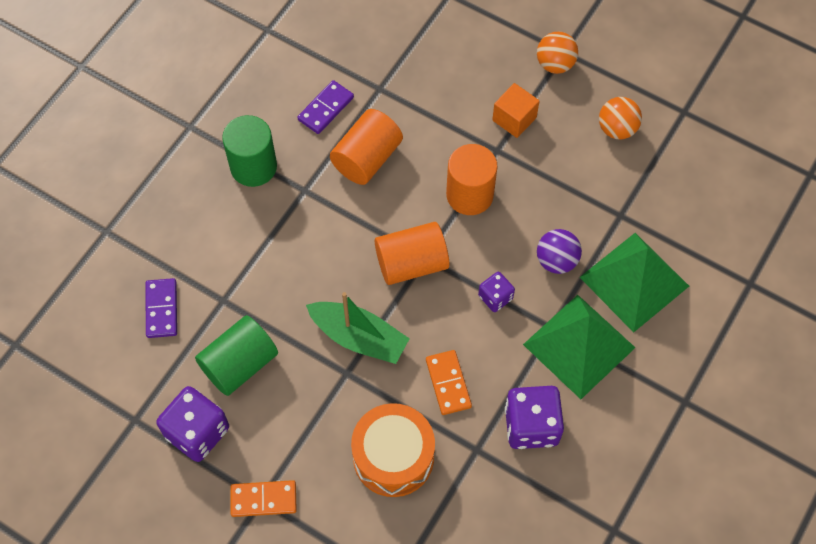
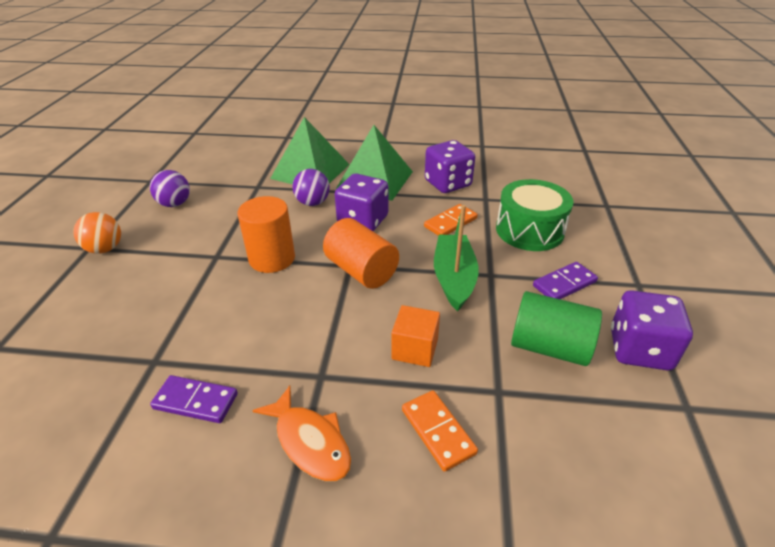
camera: 115 degrees left, 25 degrees down
(161, 309) = (557, 448): purple domino -> purple domino (564, 284)
(253, 166) = (310, 442): green cylinder -> orange fish
(263, 499) = (636, 283): orange domino -> orange domino (437, 431)
(367, 158) = (257, 339): orange cylinder -> none
(393, 457) = (529, 230): orange drum -> green drum
(495, 297) = (363, 221): purple dice -> purple dice, size x1.79
(514, 119) = (177, 256): orange cube -> orange cube (415, 349)
(617, 129) = (175, 204): orange ball -> purple ball

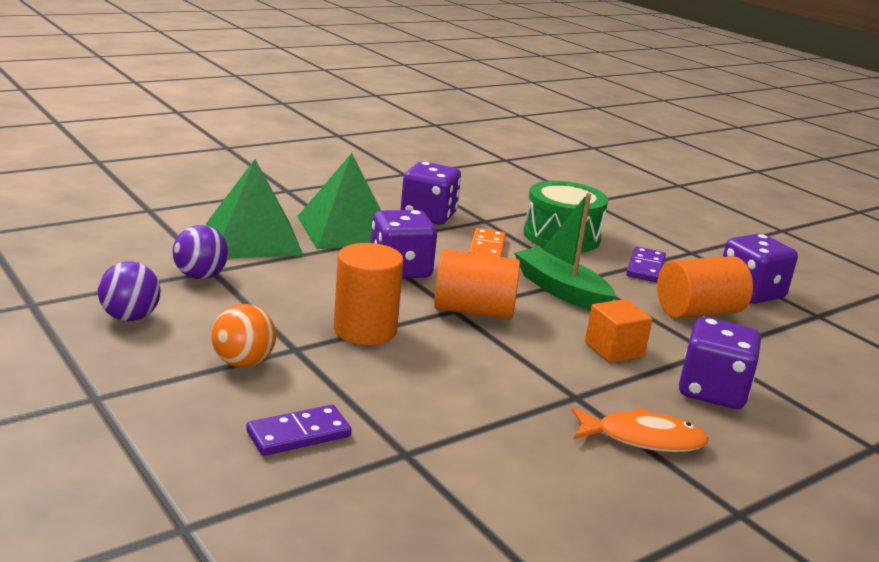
camera: 45 degrees left, 15 degrees down
(105, 249) = (126, 390): orange ball -> orange ball (243, 363)
(195, 401) = (506, 460): purple domino -> purple domino (299, 434)
(313, 203) = (315, 268): purple ball -> purple ball (200, 276)
(437, 431) = (712, 391): orange domino -> purple dice
(549, 347) = (698, 312): green cylinder -> orange cylinder

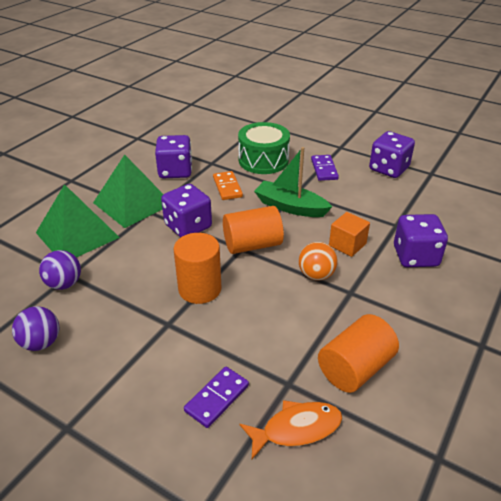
camera: 20 degrees left, 15 degrees up
(243, 363) = (143, 351): orange ball -> orange ball (316, 275)
(643, 439) = (404, 310): orange fish -> orange fish (297, 429)
(698, 312) = (372, 195): orange cylinder -> orange cylinder (355, 368)

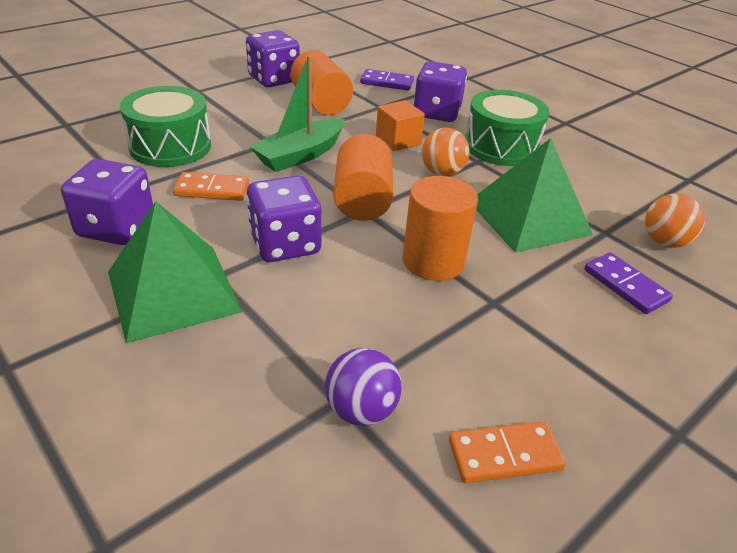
camera: 75 degrees left, 0 degrees up
(41, 342) = (504, 454): purple ball -> orange domino
(77, 235) = (221, 377): green pyramid -> green pyramid (529, 217)
(297, 429) = (664, 242): orange fish -> orange ball
(324, 169) = (237, 113): purple domino -> purple domino (387, 82)
(355, 368) = (587, 188): orange cylinder -> orange cylinder (321, 103)
(387, 303) = (501, 146): none -> green drum

